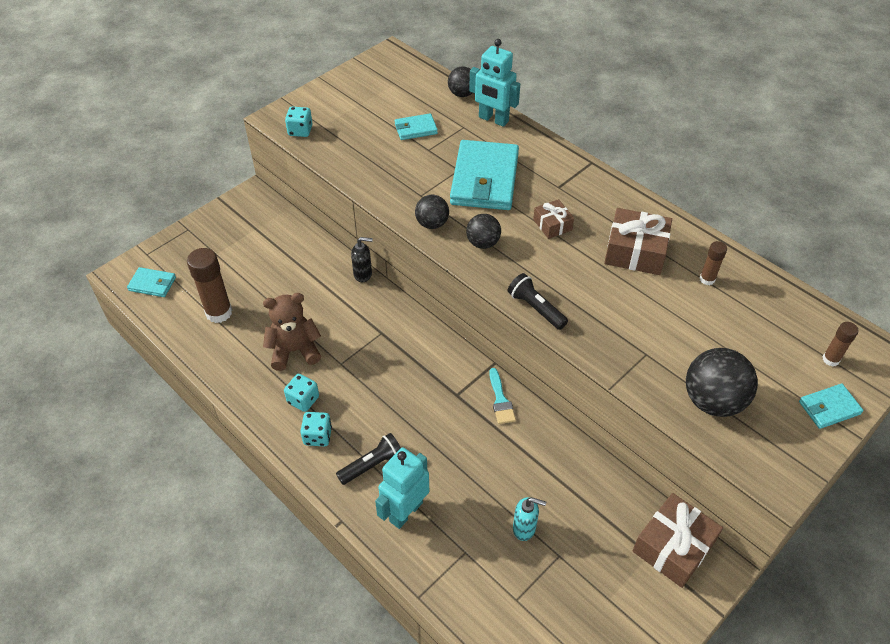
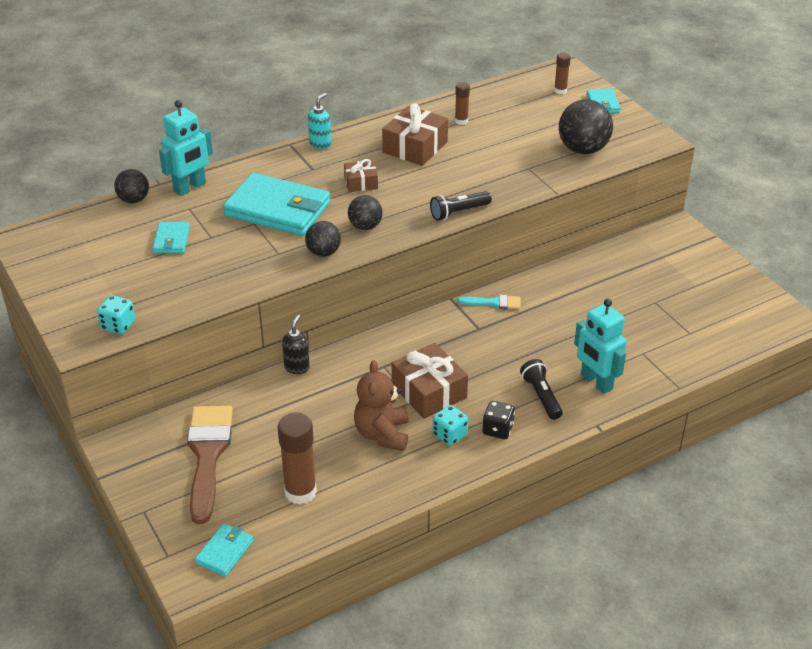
camera: 75 degrees left, 10 degrees down
(249, 248) = (208, 455): none -> brown brush
(317, 436) = (498, 429): turquoise dice -> black dice
(524, 529) = (627, 315): turquoise soap dispenser -> turquoise soap dispenser (320, 144)
(673, 547) = (658, 243): brown gift -> brown gift (429, 391)

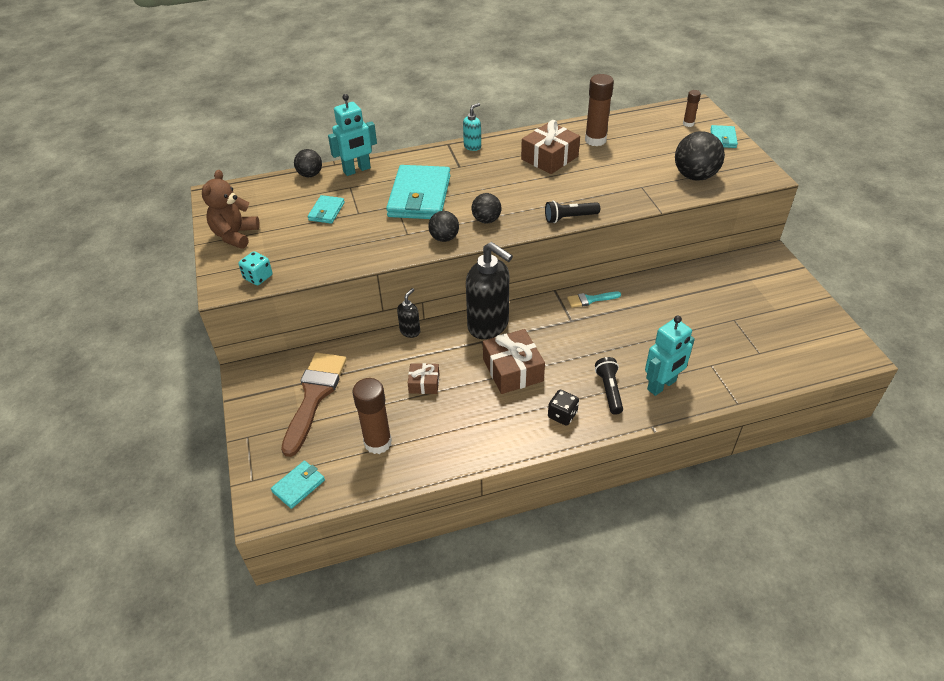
camera: 15 degrees right, 5 degrees up
(278, 209) = (420, 196): turquoise wallet -> turquoise wallet turned 60 degrees clockwise
(361, 182) = (495, 182): brown gift -> brown gift (424, 383)
(382, 434) = (462, 402): brown teddy bear -> brown teddy bear (235, 235)
(387, 348) = (489, 326): none -> black soap dispenser
(449, 435) = (519, 413): turquoise dice -> none
(461, 121) = (595, 140): brown glue stick -> brown glue stick, size x1.88
(494, 303) = (590, 299): turquoise brush -> turquoise brush turned 150 degrees clockwise
(596, 382) = (662, 385): turquoise robot -> turquoise robot turned 105 degrees counterclockwise

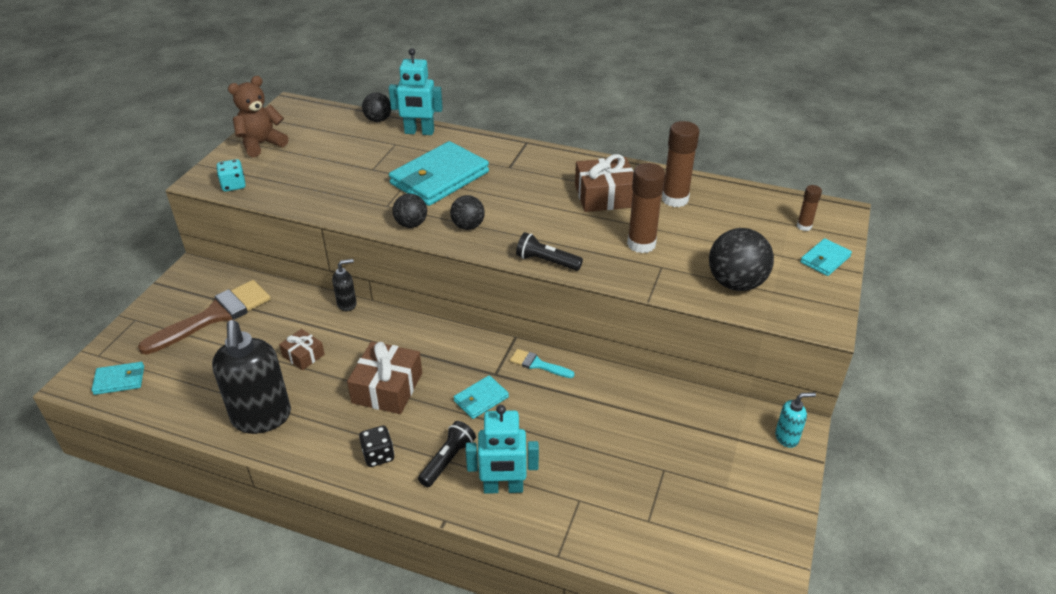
camera: 35 degrees right, 5 degrees down
(326, 211) = (350, 156): turquoise wallet -> turquoise wallet (481, 399)
(378, 442) = (211, 382): brown glue stick -> brown glue stick (641, 244)
(472, 146) = (545, 154): turquoise soap dispenser -> turquoise soap dispenser (787, 437)
(489, 326) = (416, 336): black soap dispenser -> black soap dispenser (262, 418)

